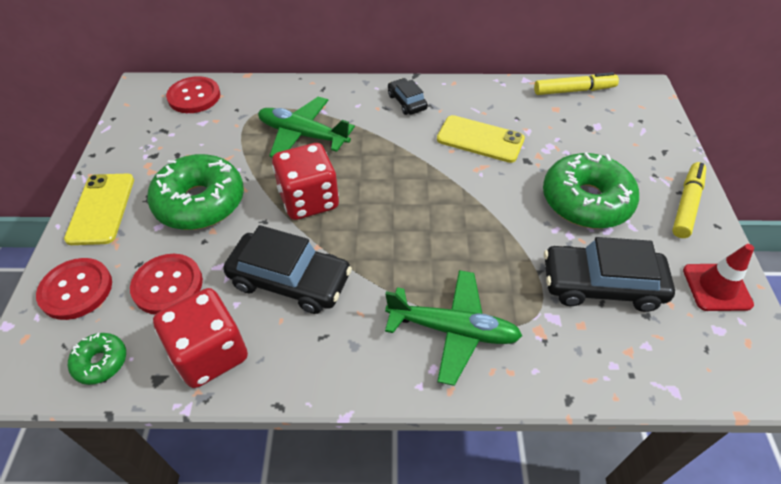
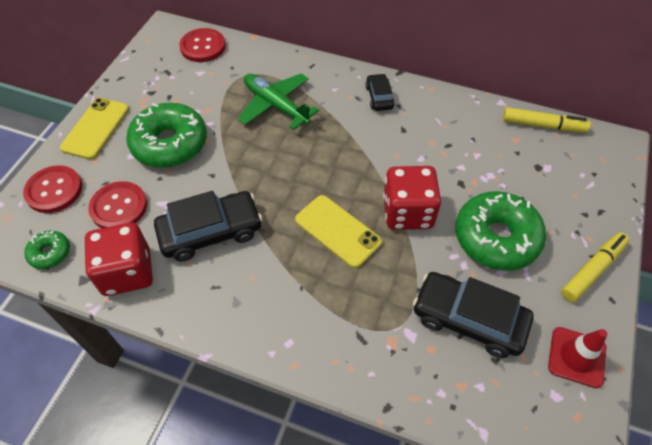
camera: 20 degrees right, 5 degrees up
(290, 280) = (210, 232): black car -> black car turned 60 degrees counterclockwise
(309, 200) = (255, 166): red dice -> red dice (407, 212)
(453, 330) = (320, 316): green plane -> none
(480, 139) = (428, 151): yellow phone -> yellow phone (337, 231)

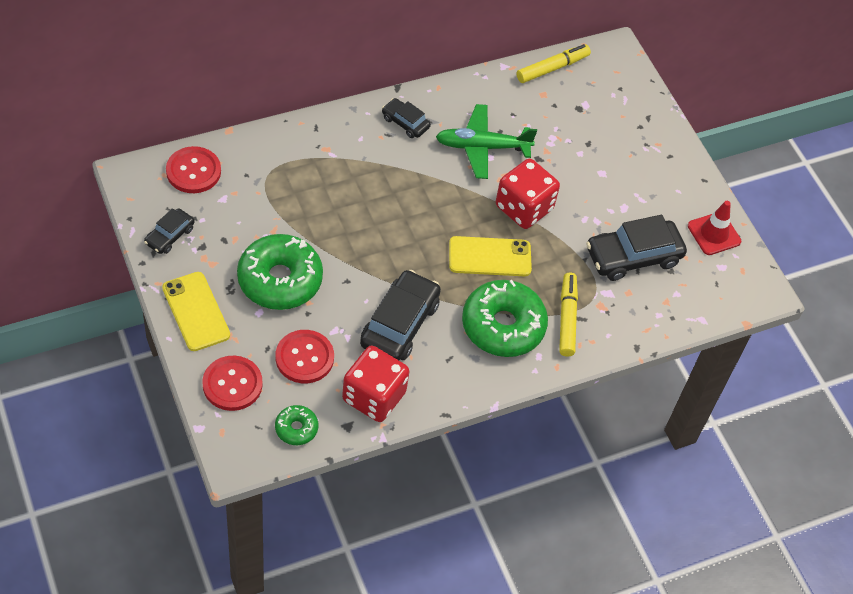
camera: 50 degrees left, 0 degrees up
(141, 74) = (170, 236): none -> black car
(275, 105) = (328, 186): green plane -> green plane (482, 147)
(496, 238) = (599, 186): green donut -> green donut (503, 326)
(592, 270) = (677, 167): yellow marker -> yellow marker (567, 318)

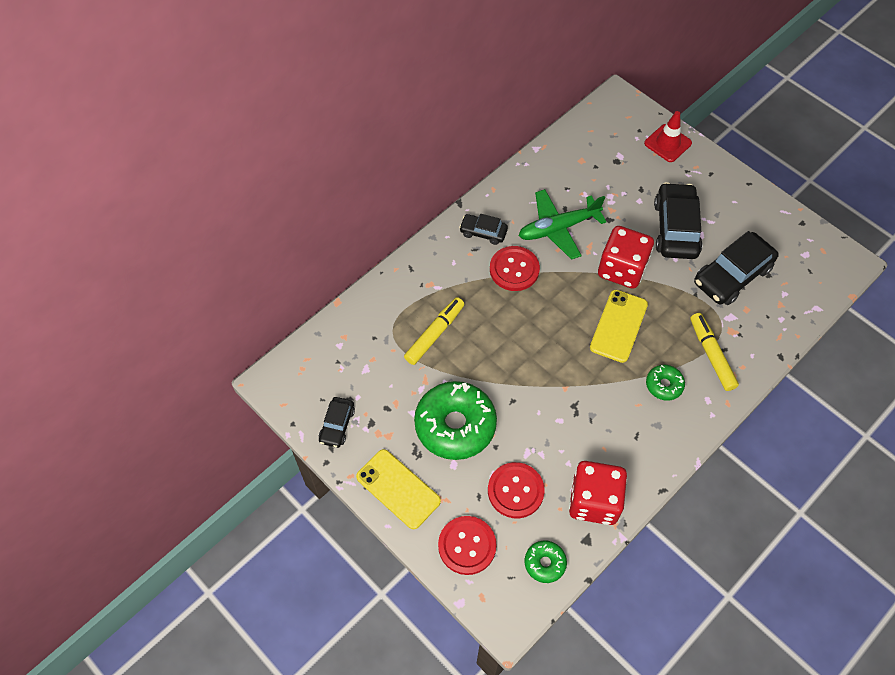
camera: 15 degrees left, 5 degrees up
(193, 171) = (326, 354): red button -> red button (514, 269)
(399, 324) = (578, 422): black car -> black car (675, 228)
(490, 257) = (618, 326): yellow phone -> yellow phone turned 45 degrees counterclockwise
(503, 326) = (664, 385): green donut -> green donut, size x0.48
(552, 68) = (576, 134): yellow marker -> yellow marker (434, 334)
(714, 234) = (783, 227): red traffic cone -> red traffic cone (667, 143)

